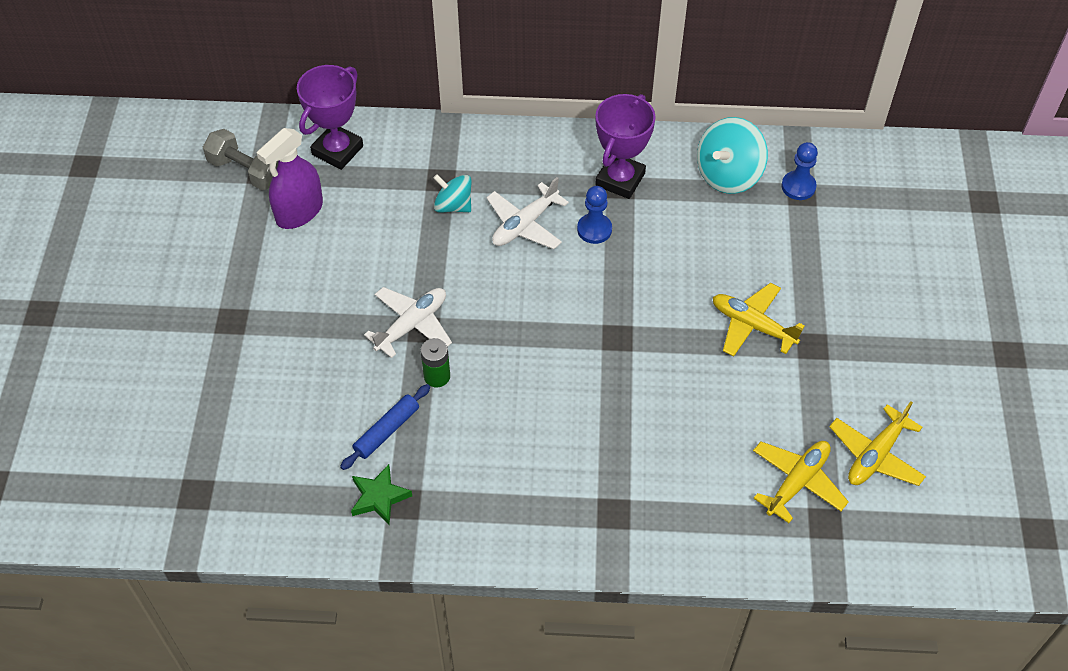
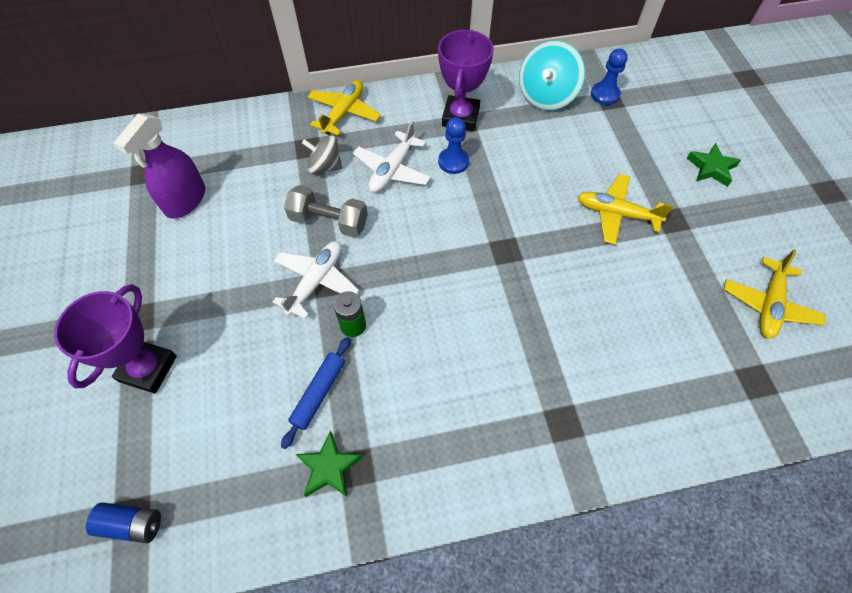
camera: 15 degrees left, 5 degrees up
(195, 500) = (132, 524): none -> blue battery
(246, 171) = (128, 175): grey dumbbell -> grey dumbbell (329, 221)
(337, 150) = (209, 141): purple trophy -> purple trophy (148, 368)
(453, 205) = (325, 166): turquoise spinning top -> grey spinning top
(797, 482) = (715, 348): yellow plane -> yellow plane (344, 113)
(884, 298) = (711, 168): none -> green star

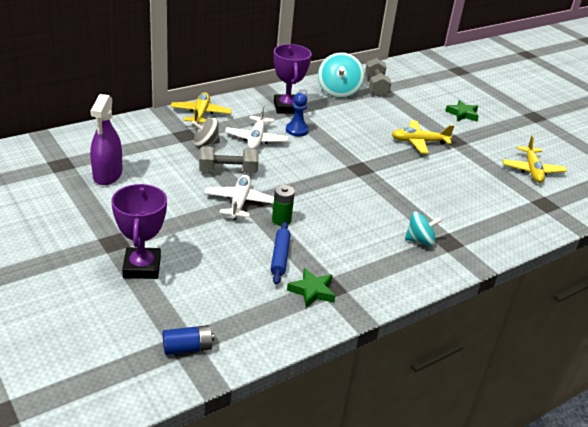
camera: 25 degrees left, 25 degrees down
(523, 410) = (420, 241): none -> turquoise spinning top
(605, 94) = (376, 87): blue pawn -> grey dumbbell

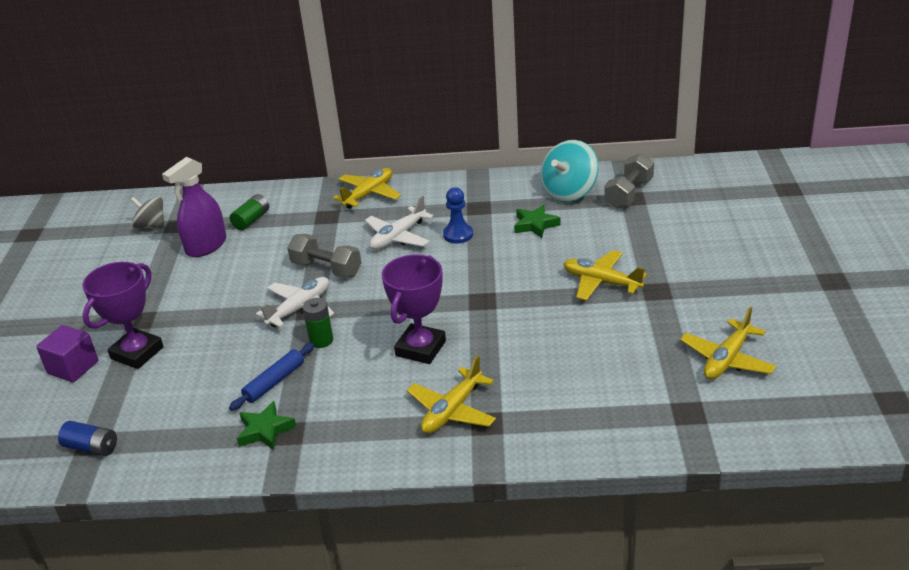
camera: 40 degrees right, 0 degrees up
(95, 294) = (73, 367): none -> purple cube
(125, 148) = (251, 220): none -> green battery
(205, 143) = (337, 231): grey spinning top -> grey spinning top (151, 225)
(287, 107) = (478, 203): purple trophy -> purple trophy (421, 348)
(420, 241) = (452, 410): turquoise spinning top -> yellow plane
(462, 114) = (714, 255): green star -> green star (535, 225)

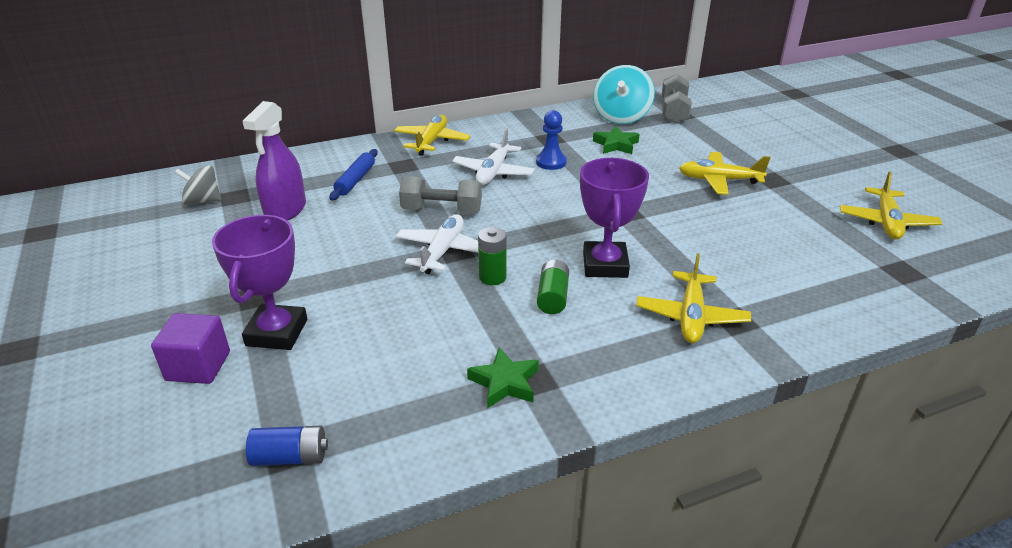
camera: 25 degrees left, 0 degrees up
(251, 220) = (321, 179): green battery -> green battery (553, 297)
(274, 382) = (473, 329): blue rolling pin -> blue rolling pin (355, 180)

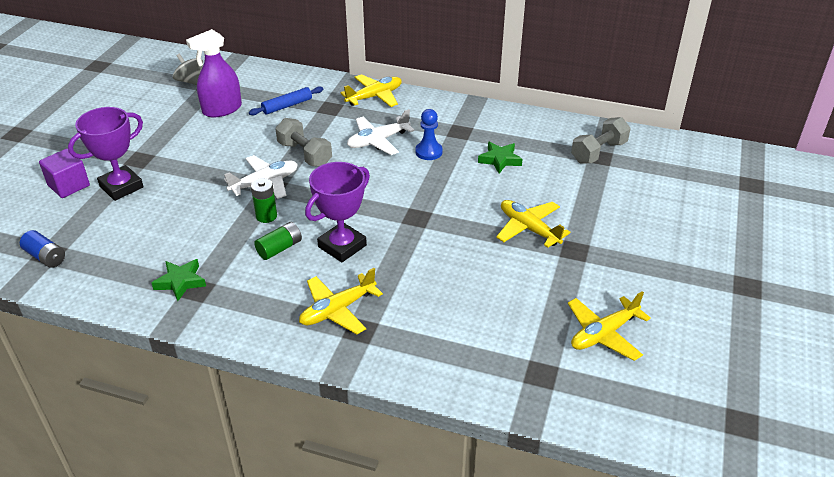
camera: 40 degrees right, 5 degrees up
(621, 116) = (546, 137): turquoise spinning top -> none

